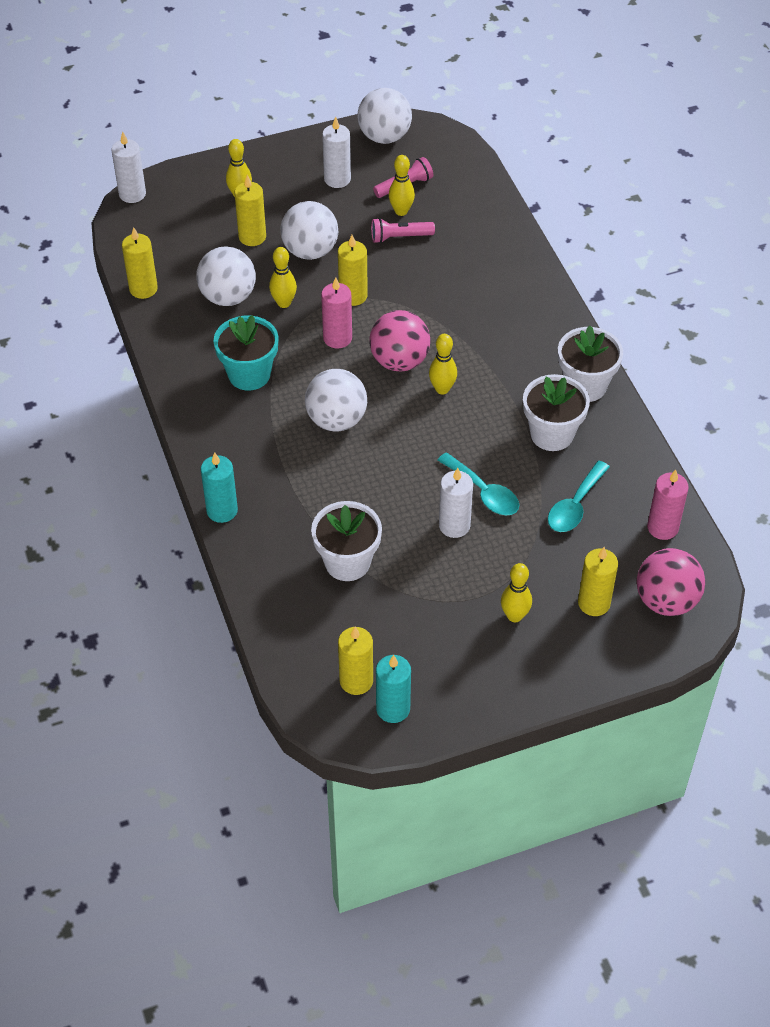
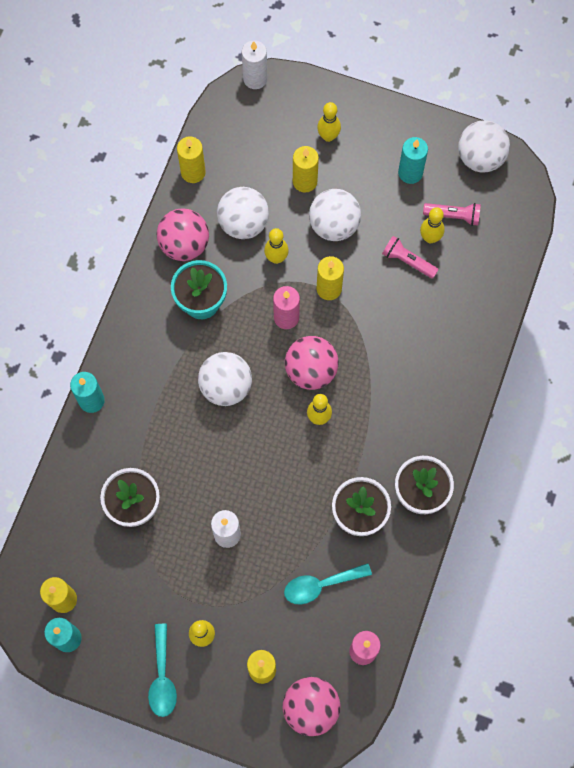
camera: 40 degrees right, 20 degrees up
(189, 343) = (184, 244): none -> pink ball
(337, 179) = (410, 173): white candle -> turquoise candle
(483, 492) = (270, 524): turquoise spoon -> turquoise spoon (162, 677)

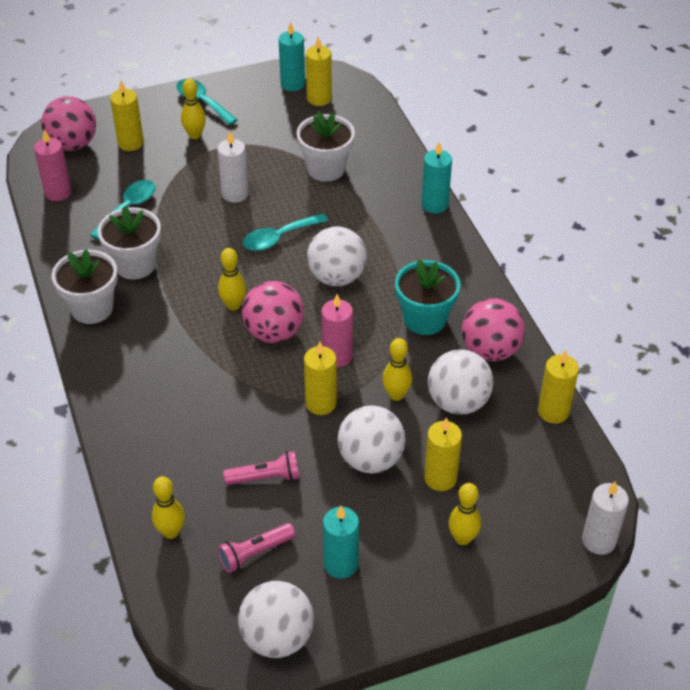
camera: 140 degrees right, 25 degrees down
(233, 459) = (279, 238): none -> turquoise spoon
(430, 238) = (261, 514): yellow bowling pin -> yellow bowling pin (171, 532)

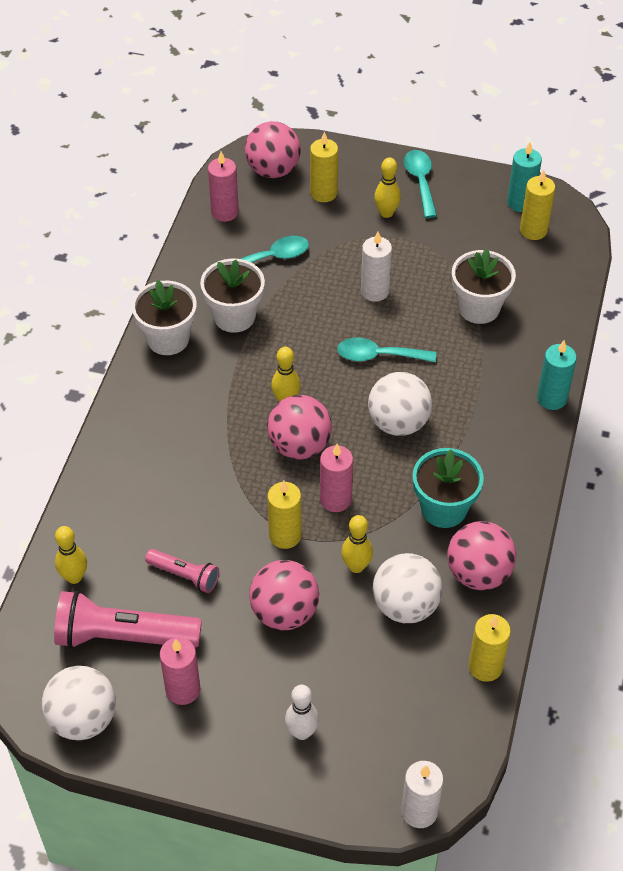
camera: 35 degrees right, 5 degrees up
(255, 553) = (123, 636): pink flashlight -> pink flashlight, size x1.86
(341, 564) = (183, 689): turquoise candle -> pink candle
(370, 459) = (284, 612): white ball -> pink ball
(440, 478) = (329, 666): yellow candle -> none
(462, 538) = (302, 732): yellow bowling pin -> white bowling pin

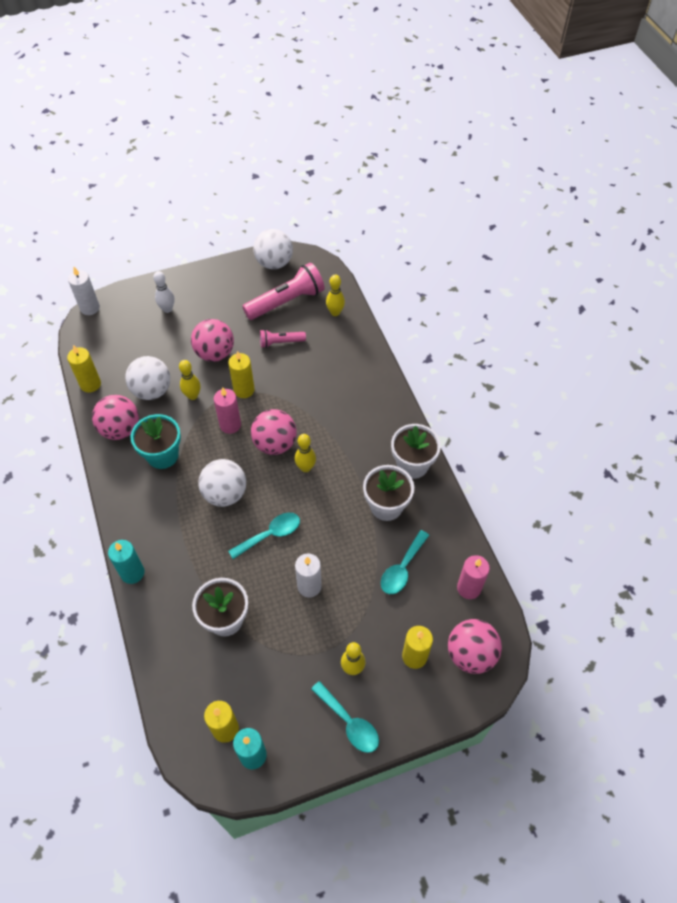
camera: 145 degrees right, 5 degrees up
(183, 689) = (238, 296): pink candle -> none

